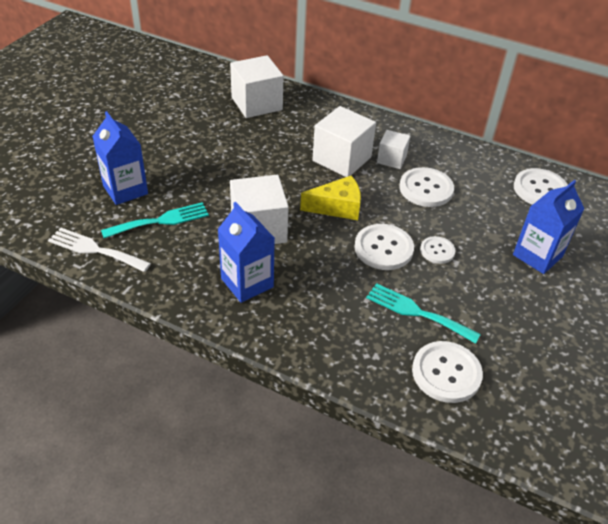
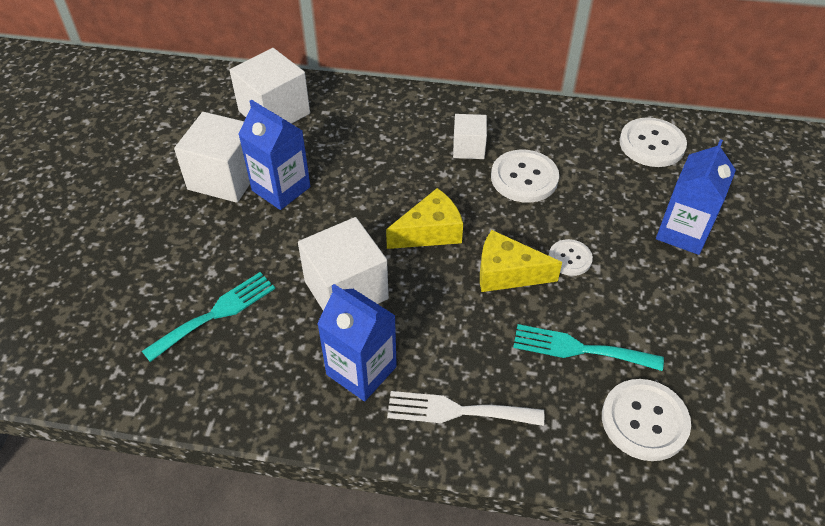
camera: 15 degrees left, 5 degrees up
(95, 250) = (144, 382): white fork -> white fork (457, 411)
(125, 190) = (151, 281): blue carton -> blue carton (281, 189)
(342, 159) = (409, 163): white cube -> white cube (225, 177)
(383, 248) = (507, 273): white button -> yellow cheese

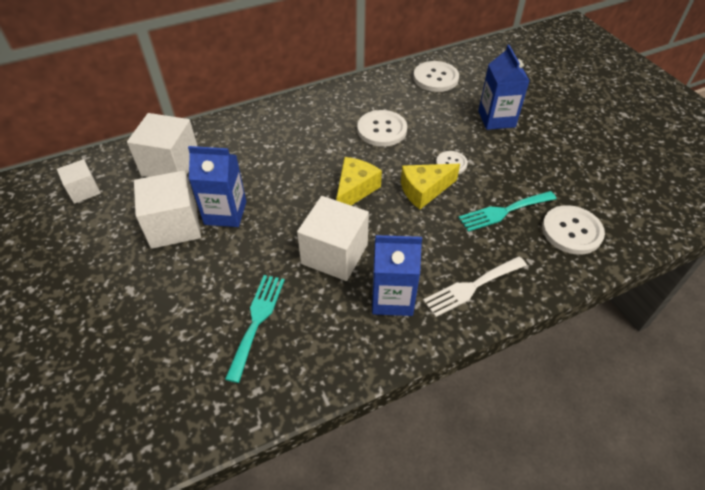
camera: 35 degrees left, 0 degrees up
(468, 148) = (331, 127): white cube -> white cube (84, 190)

